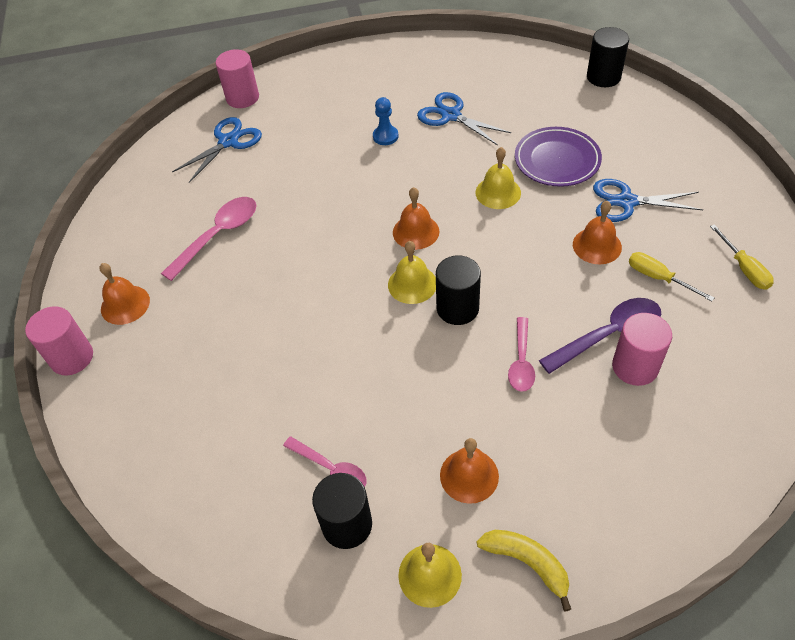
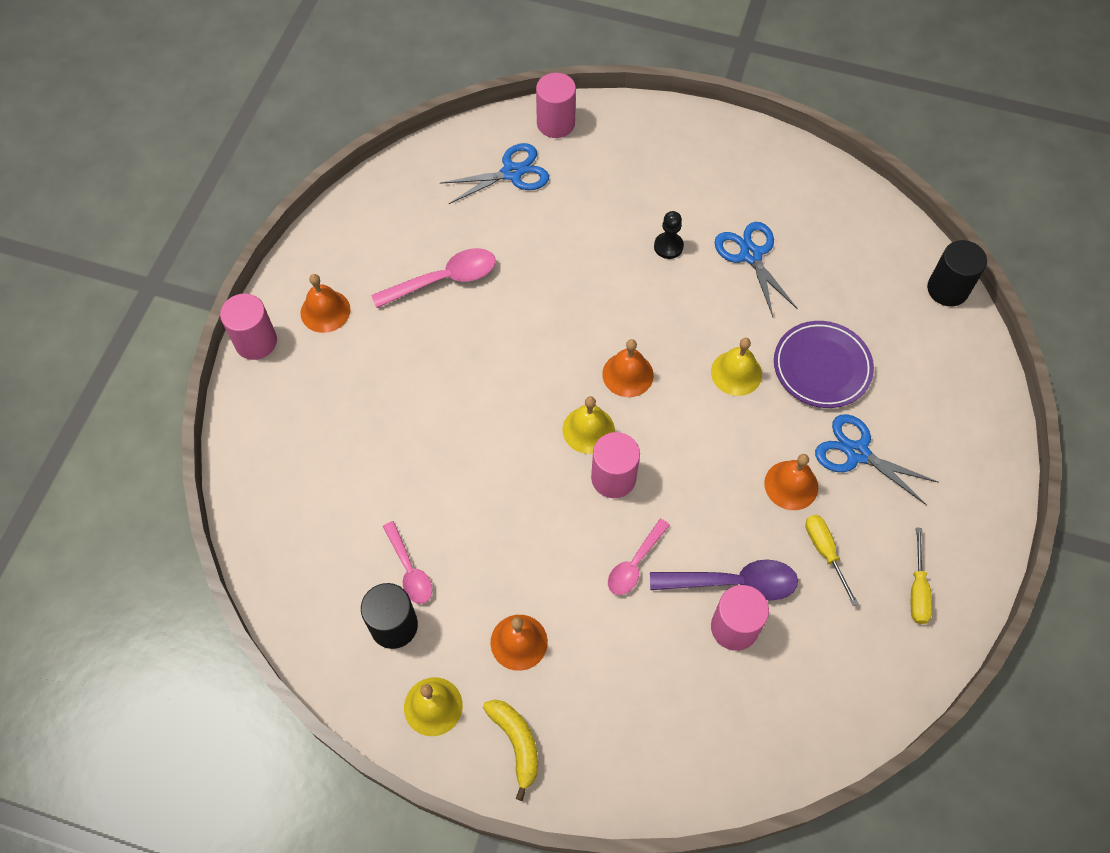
camera: 25 degrees right, 10 degrees up
(385, 136) = (668, 246): blue pawn -> black pawn
(457, 308) = (613, 478): black cylinder -> pink cylinder

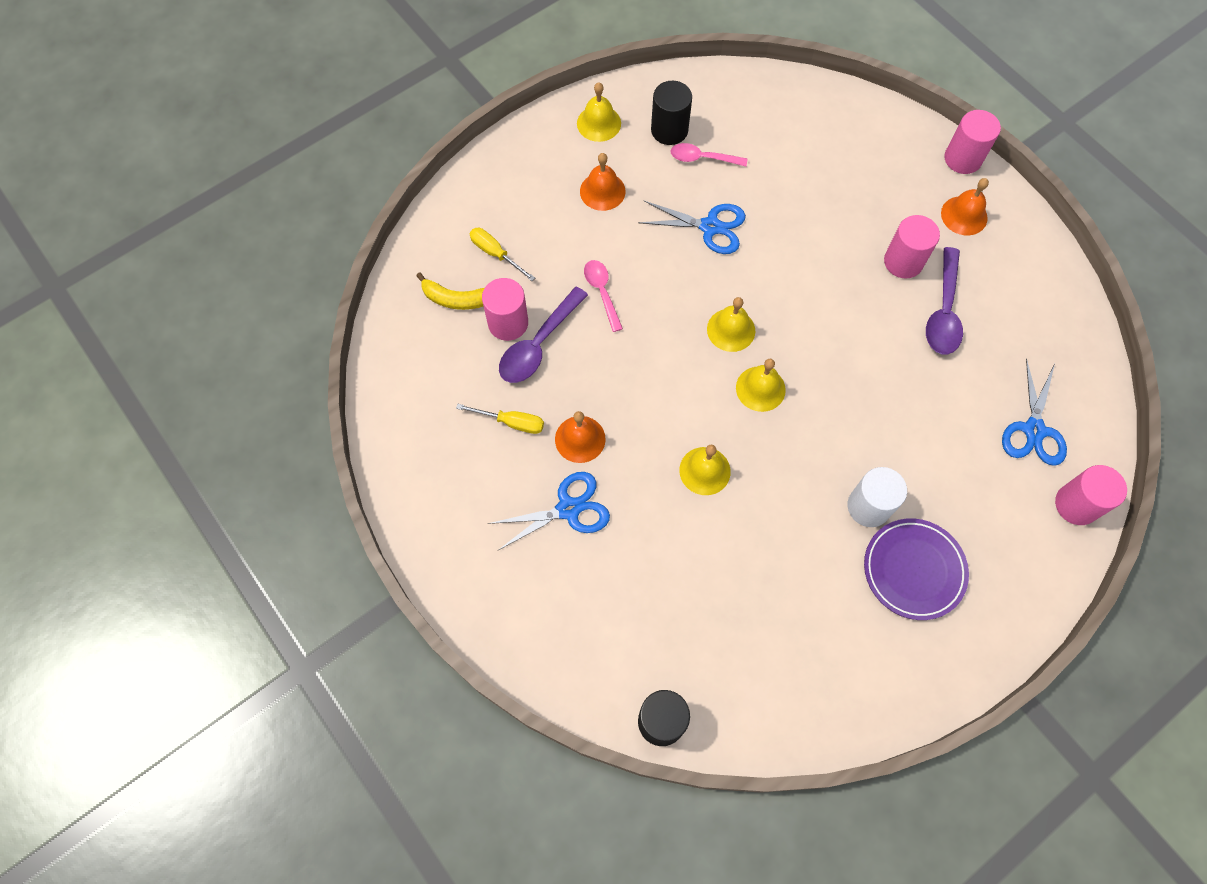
camera: 125 degrees right, 5 degrees up
(444, 280) = (943, 311): pink spoon -> purple spoon
(516, 743) = (539, 153): yellow banana -> yellow banana (456, 299)
(613, 478) = (678, 321): pink cylinder -> pink cylinder (903, 261)
(627, 374) = (760, 388): orange bell -> yellow bell
(668, 246) = (868, 506): black pawn -> white cylinder
(751, 255) = (814, 571): blue scissors -> blue scissors (710, 227)
(822, 367) = (662, 543): purple plate -> purple plate (913, 570)
(917, 590) = (434, 464): yellow screwdriver -> yellow screwdriver (495, 254)

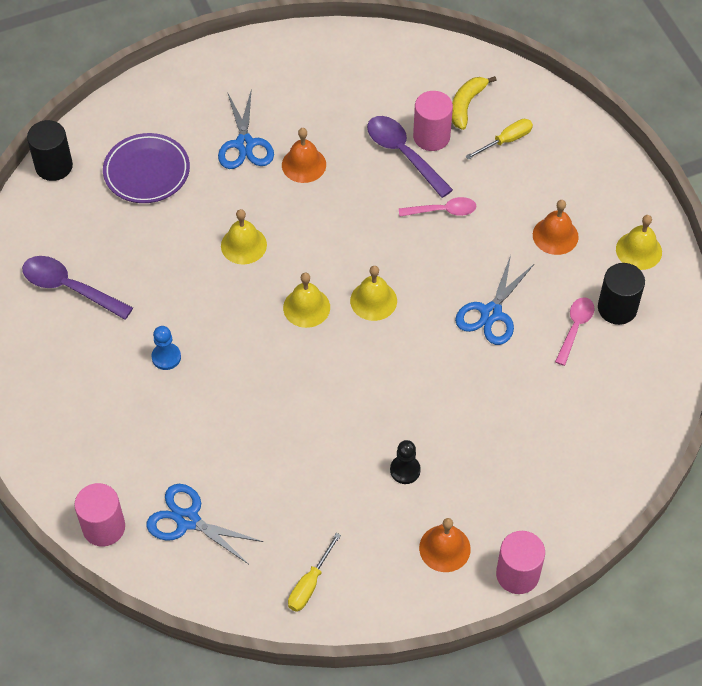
camera: 105 degrees right, 10 degrees down
(511, 422) = (335, 121): yellow screwdriver -> yellow screwdriver (310, 584)
(868, 506) = (166, 357): white cylinder -> blue pawn
(903, 261) = (405, 470): pink cylinder -> black pawn
(913, 570) = (98, 373): purple plate -> purple plate (147, 171)
(943, 311) = (338, 487): purple spoon -> purple spoon (69, 288)

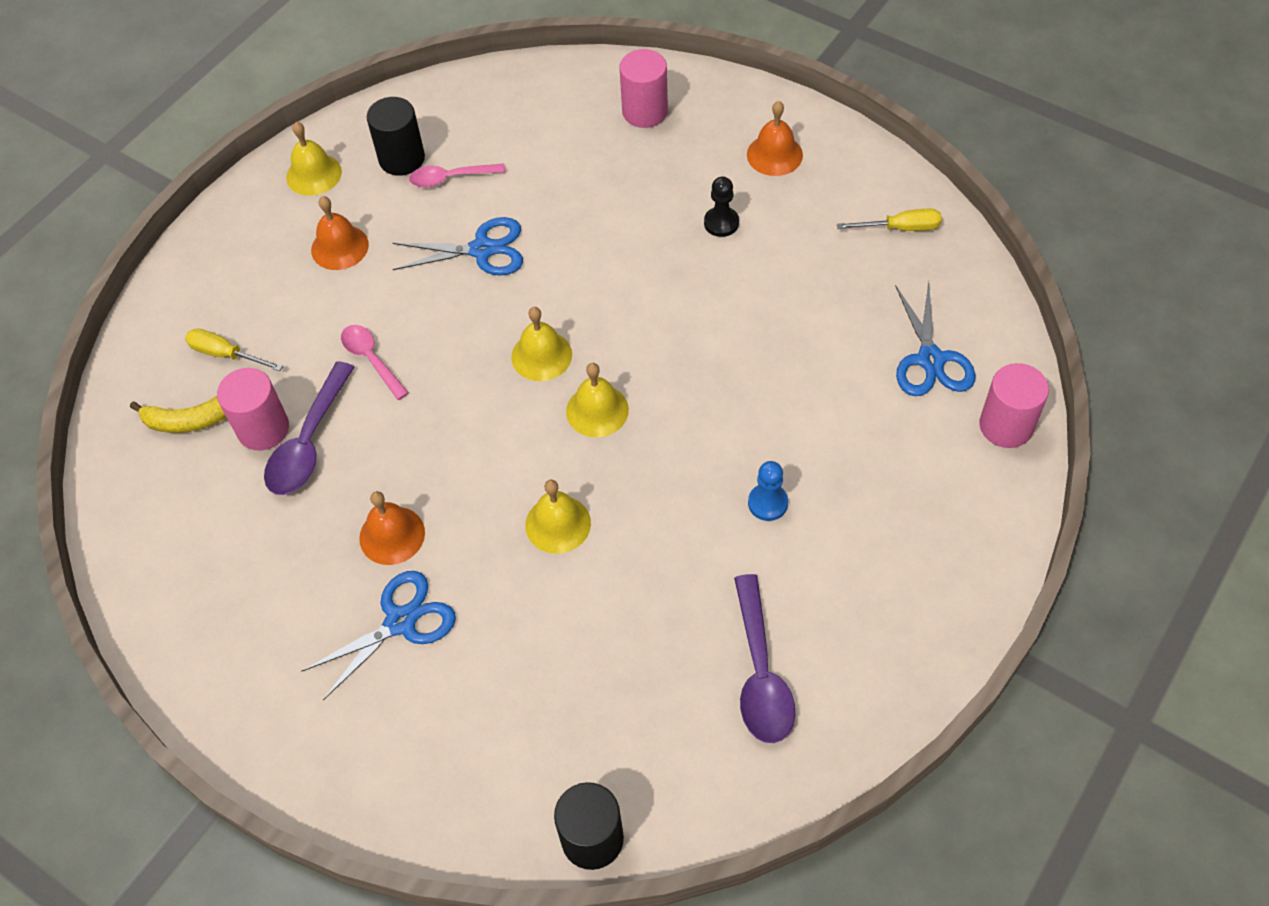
camera: 120 degrees left, 0 degrees up
(147, 171) = (521, 709): purple plate -> none
(517, 574) = (753, 96): pink cylinder -> pink cylinder (645, 111)

